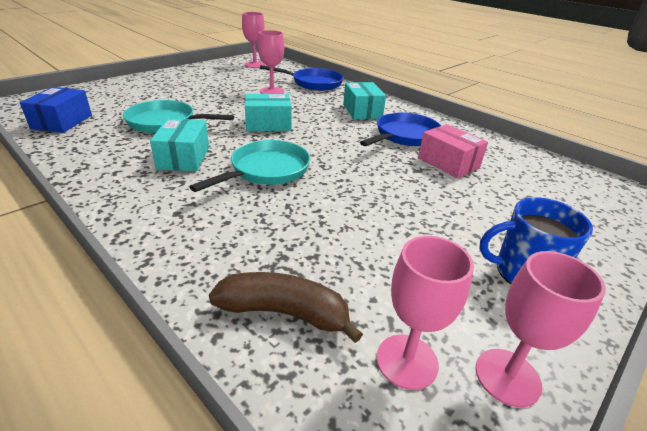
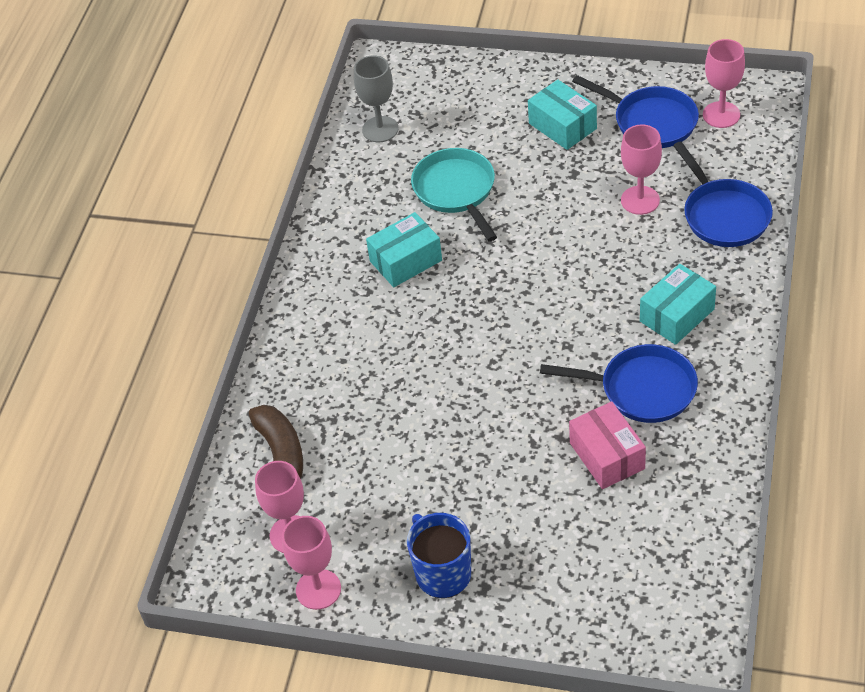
camera: 65 degrees right, 15 degrees up
(62, 122) = (380, 129): blue box -> grey goblet
(228, 74) = (650, 121): none -> blue pan
(266, 170) = (441, 329): turquoise pan -> none
(268, 124) = (541, 263): turquoise box -> turquoise box (562, 126)
(448, 163) = (607, 456): pink box -> pink box turned 45 degrees counterclockwise

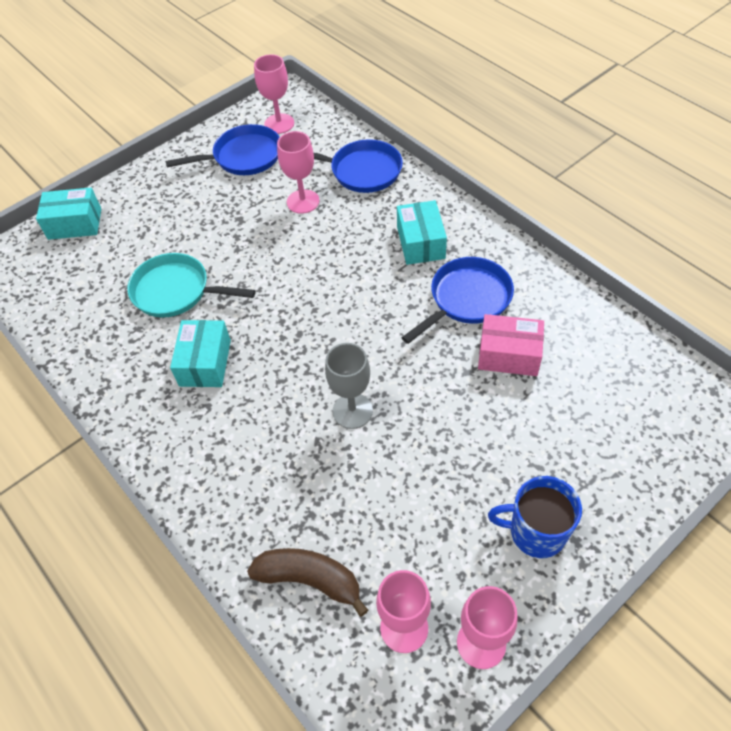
camera: 55 degrees left, 5 degrees up
(380, 129) = (61, 299): grey goblet -> grey goblet (352, 411)
(562, 126) = (191, 200): turquoise box -> turquoise box (75, 224)

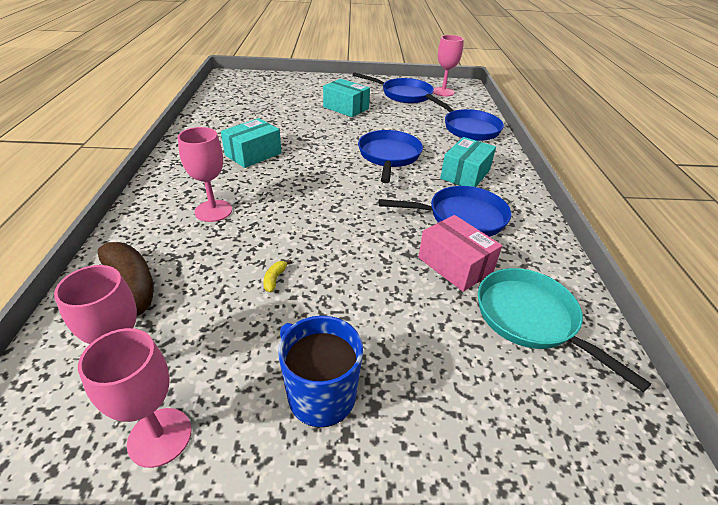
camera: 35 degrees right, 15 degrees down
(75, 224) = (281, 79): turquoise box -> turquoise box (346, 108)
(176, 291) = (286, 122): turquoise pan -> turquoise pan (531, 319)
(303, 201) = (412, 123): pink goblet -> pink goblet (213, 211)
(334, 267) = (389, 156): none -> blue pan
(352, 411) = (298, 223): grey goblet -> none
(403, 477) = (275, 279): none -> yellow banana

